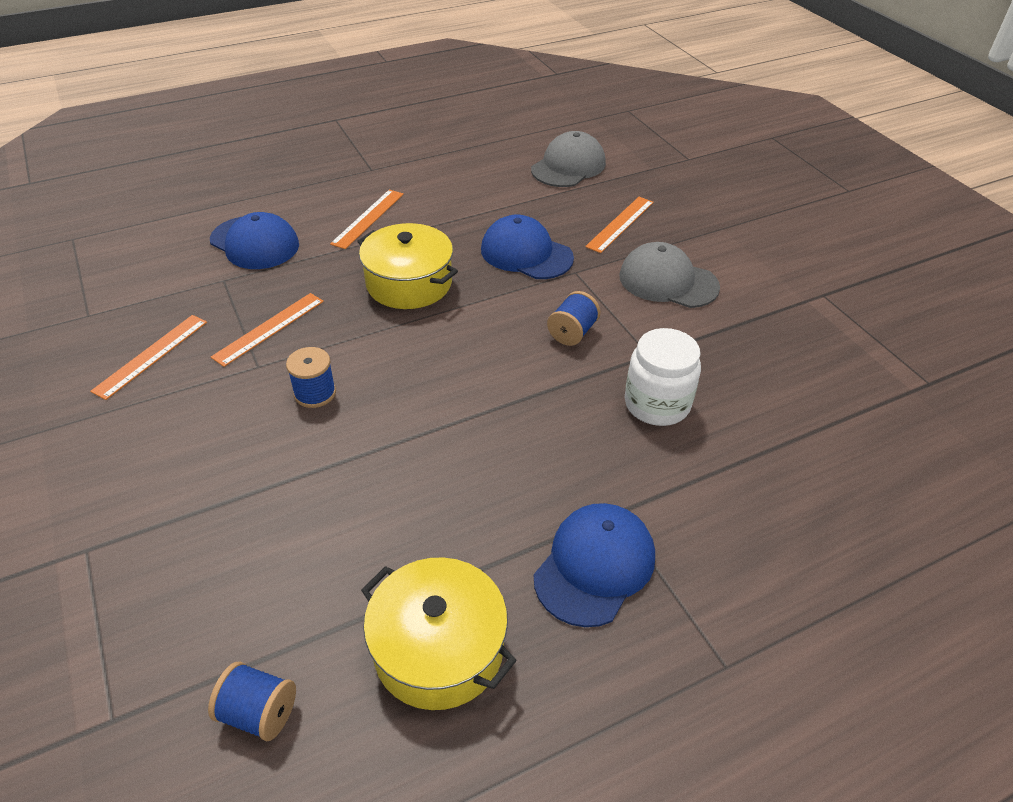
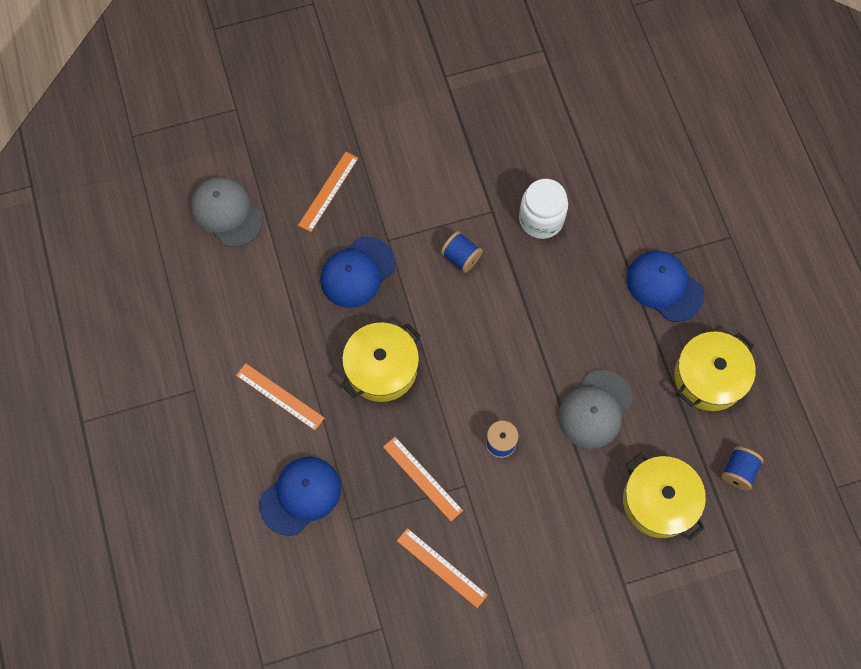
camera: 80 degrees left, 25 degrees up
(214, 587) = (659, 501): none -> yellow pot
(620, 224) = (328, 191): orange ruler -> orange ruler turned 75 degrees clockwise
(668, 281) = (411, 176): grey cap -> grey cap (595, 409)

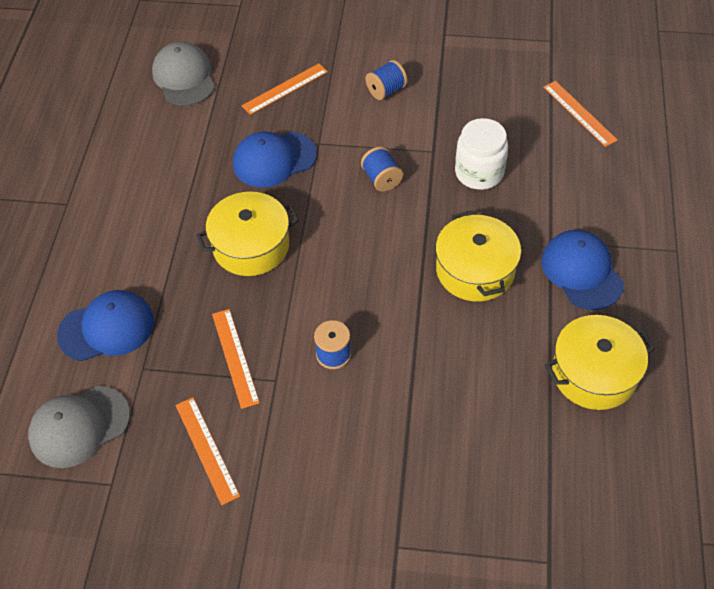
camera: 25 degrees right, 15 degrees down
(280, 396) = (140, 236): orange ruler -> orange ruler (579, 113)
(595, 409) = (451, 359): grey cap -> grey cap (79, 426)
(659, 501) = (479, 476): yellow pot -> yellow pot (475, 270)
(738, 471) = (586, 480): blue spool -> blue spool (386, 90)

